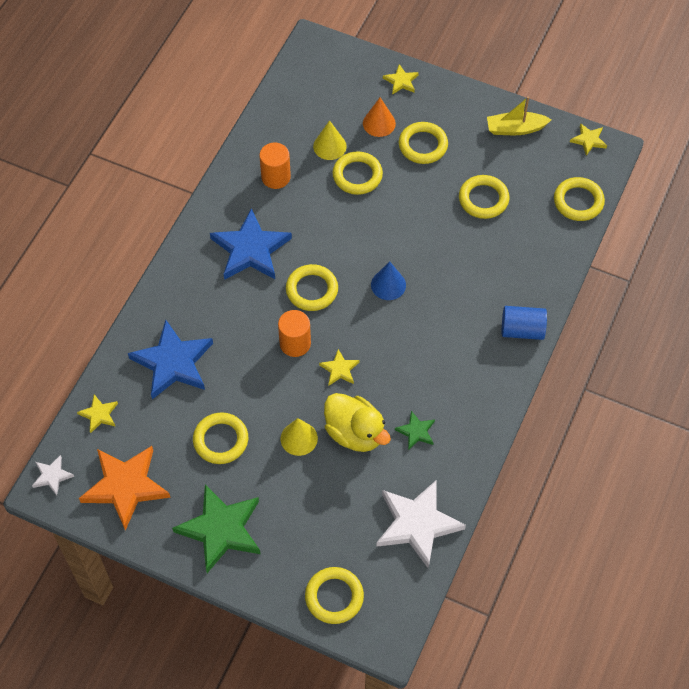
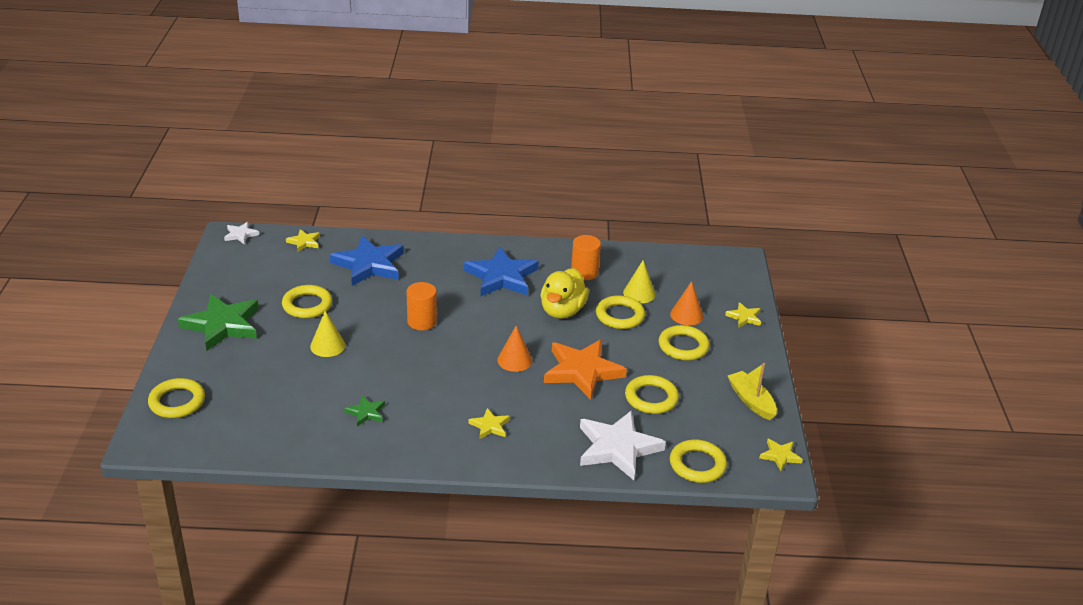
camera: 65 degrees right, 25 degrees down
(125, 486) = (244, 269): orange star -> orange star (582, 371)
(312, 290) = (482, 318): yellow ring -> none
(339, 369) = (409, 352): yellow star -> yellow star (490, 426)
(355, 433) = (347, 376): yellow duck -> yellow duck (562, 311)
(388, 285) = (514, 360): blue cone -> orange cone
(417, 524) = (268, 435): white star -> white star (617, 448)
(522, 330) = (516, 458): blue cylinder -> none

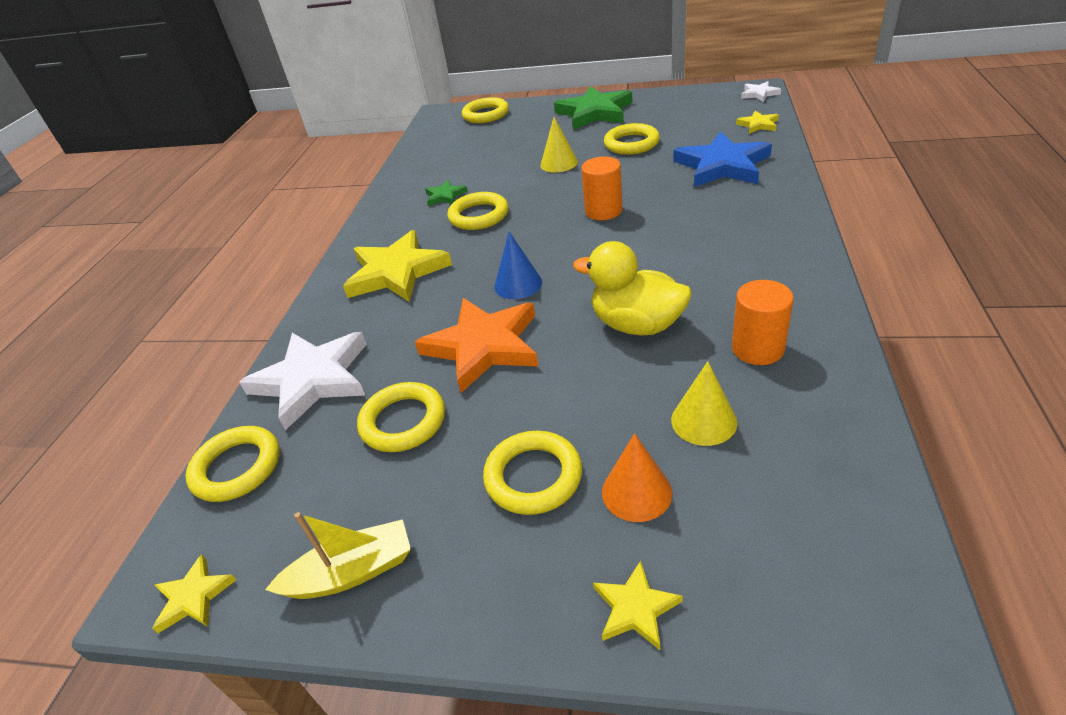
camera: 105 degrees right, 5 degrees up
(490, 426) = (396, 272): yellow star -> yellow star, size x2.12
(501, 277) = (720, 263): blue star -> none
(514, 360) = (518, 284): orange cone -> blue cone
(619, 316) = (627, 391): yellow ring -> yellow ring (479, 216)

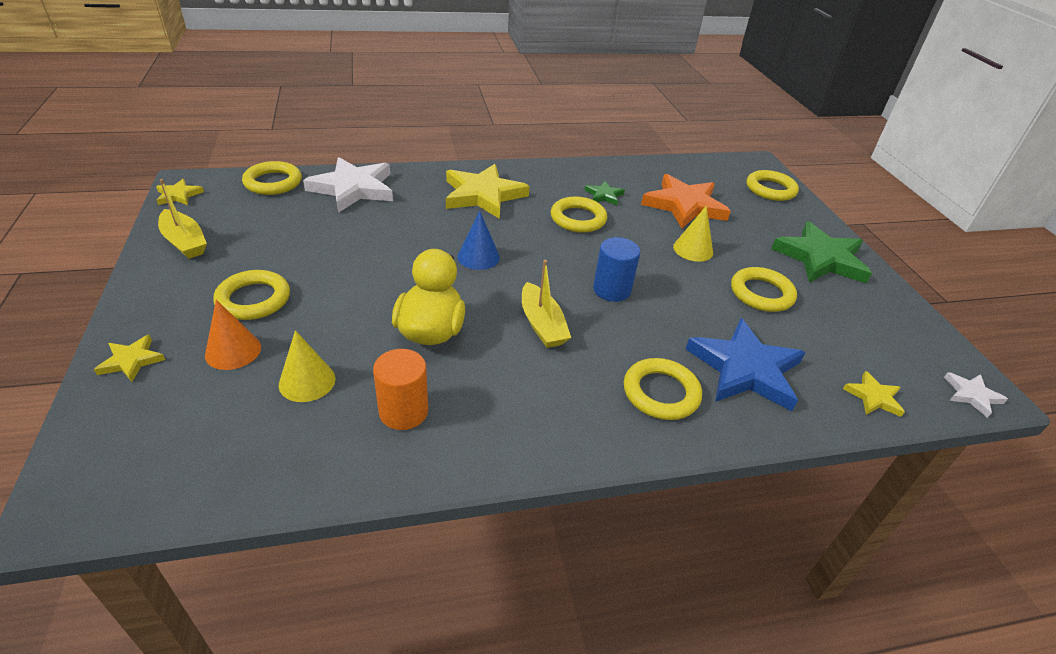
camera: 60 degrees right, 0 degrees up
(403, 421) = (311, 234): yellow ring -> yellow ring (661, 393)
(483, 346) = (394, 253): orange star -> orange star (684, 205)
(603, 211) = (611, 290): orange cylinder -> blue cylinder
(644, 254) = (542, 325): none -> yellow boat

